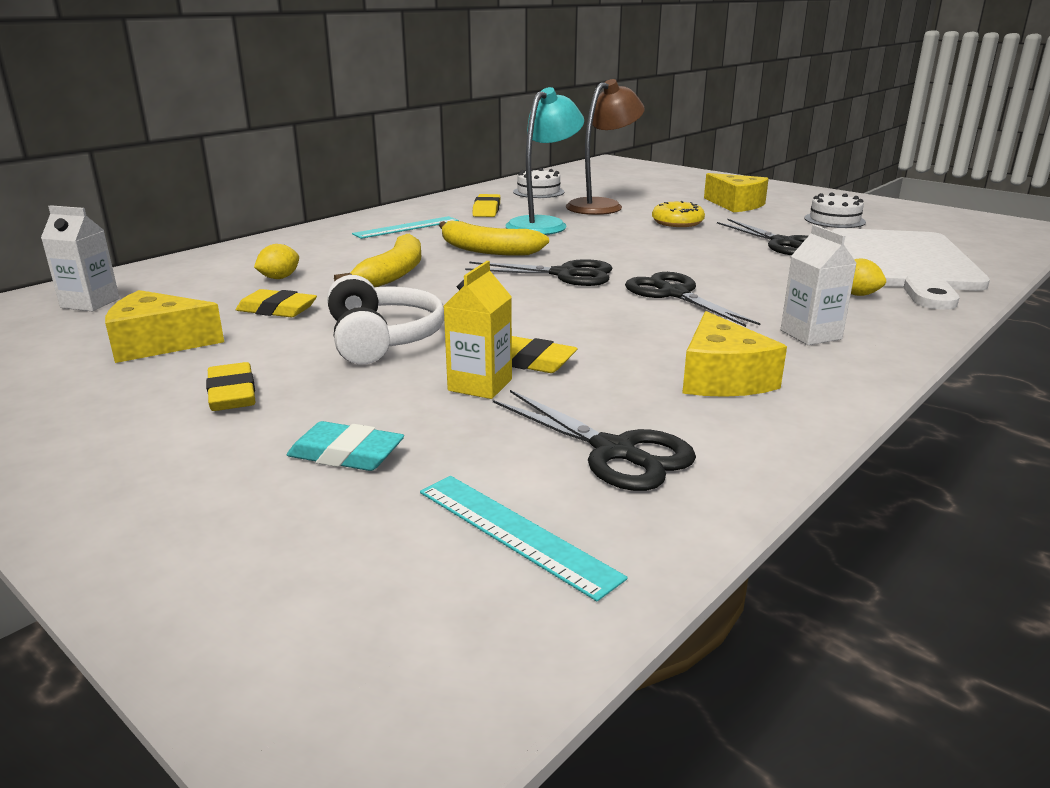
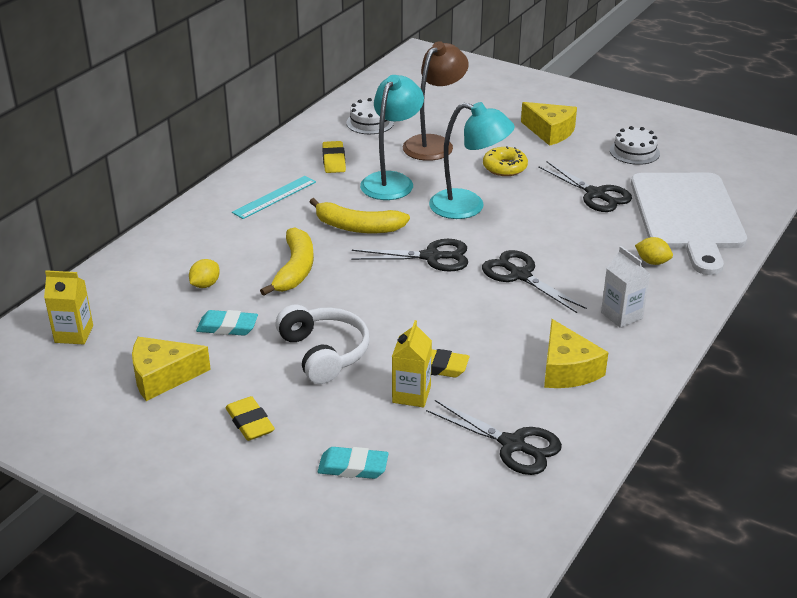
camera: 10 degrees left, 10 degrees up
(90, 303) = (74, 334): white carton -> yellow carton
(277, 310) = (227, 327): yellow eraser -> turquoise eraser
(515, 533) = (473, 512): turquoise ruler -> none
(625, 244) = (468, 207): none -> turquoise lamp

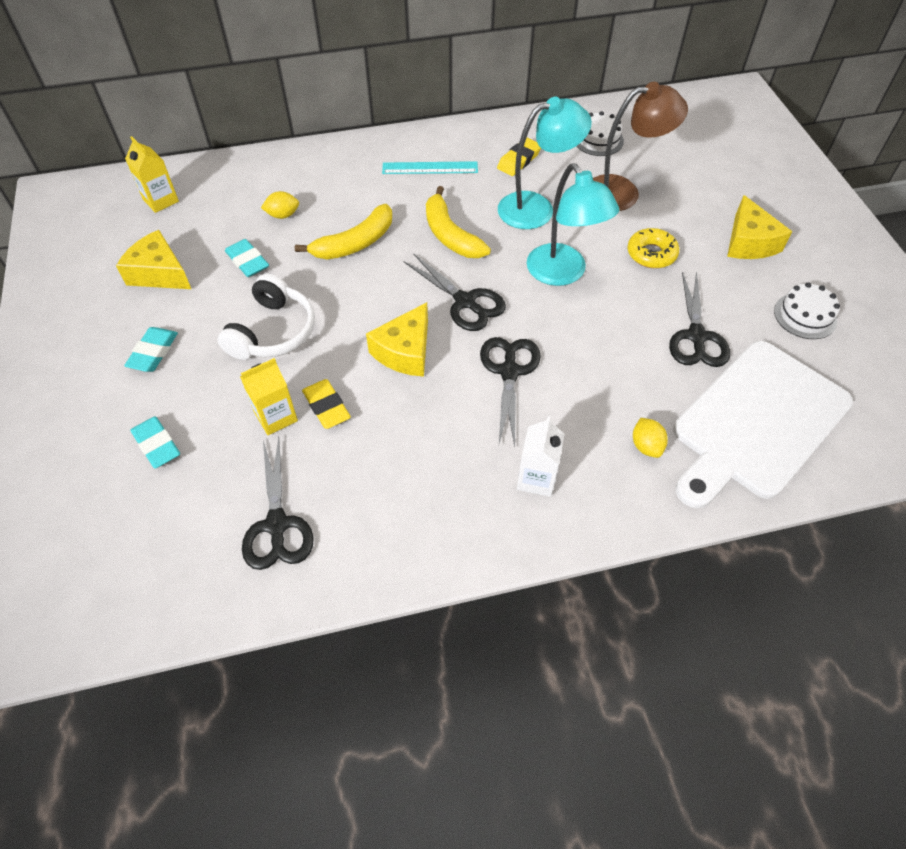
camera: 45 degrees right, 20 degrees up
(250, 422) = (153, 352): yellow eraser -> turquoise eraser
(567, 369) = (415, 493): yellow cheese -> yellow cheese (405, 351)

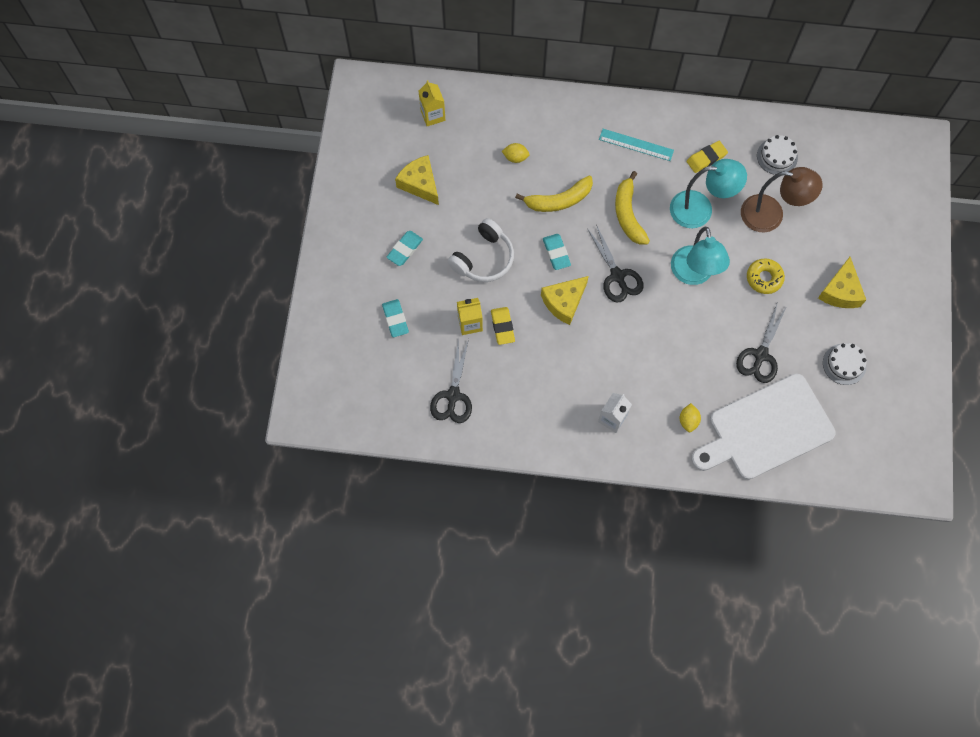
camera: 20 degrees right, 15 degrees up
(247, 261) = (481, 193): turquoise eraser -> turquoise eraser (556, 253)
(509, 372) = (625, 340): black scissors -> none

